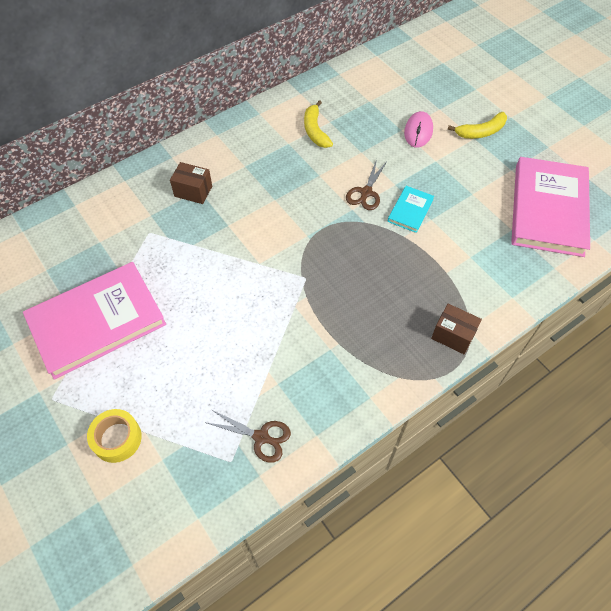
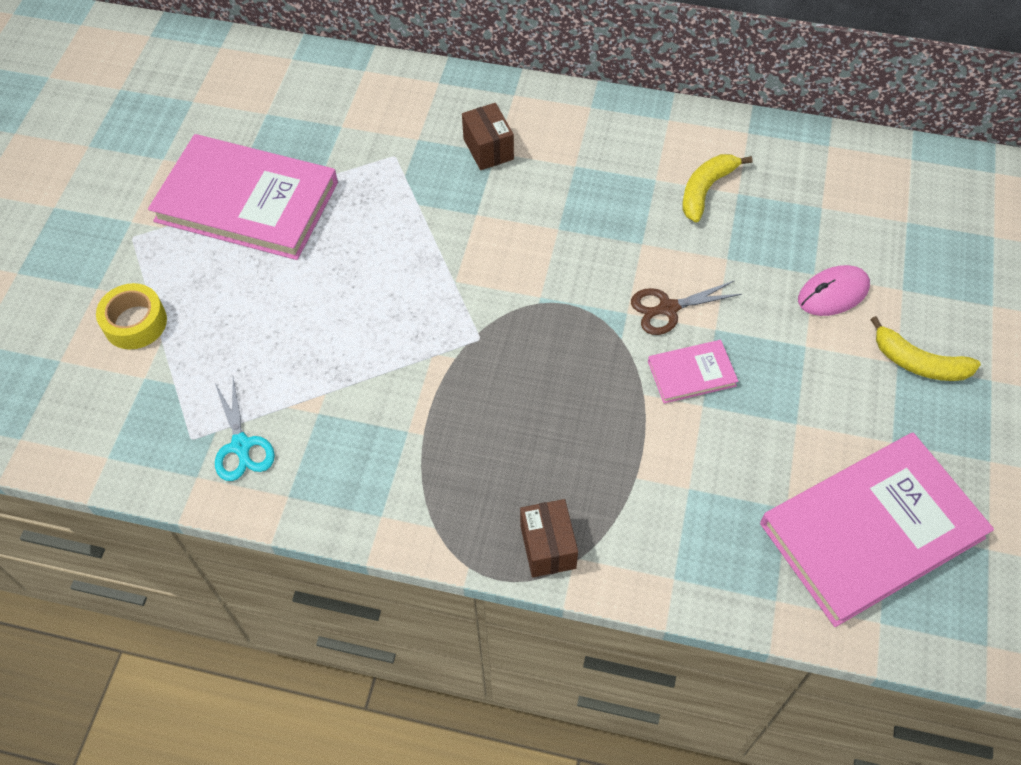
camera: 50 degrees right, 0 degrees up
(262, 437) = (241, 446): brown scissors -> turquoise scissors
(410, 210) = (691, 373): turquoise book -> pink book

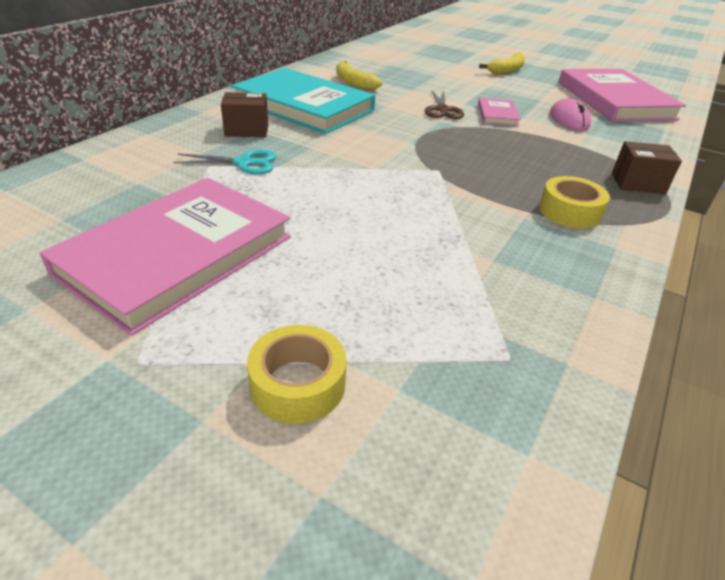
camera: 75 degrees left, 20 degrees down
(241, 446) = (527, 319): turquoise scissors -> turquoise scissors (245, 163)
(439, 472) = (569, 211): none -> yellow tape
(588, 169) = (303, 106): none -> turquoise book
(833, 293) = (453, 74): pink mouse -> pink mouse (569, 120)

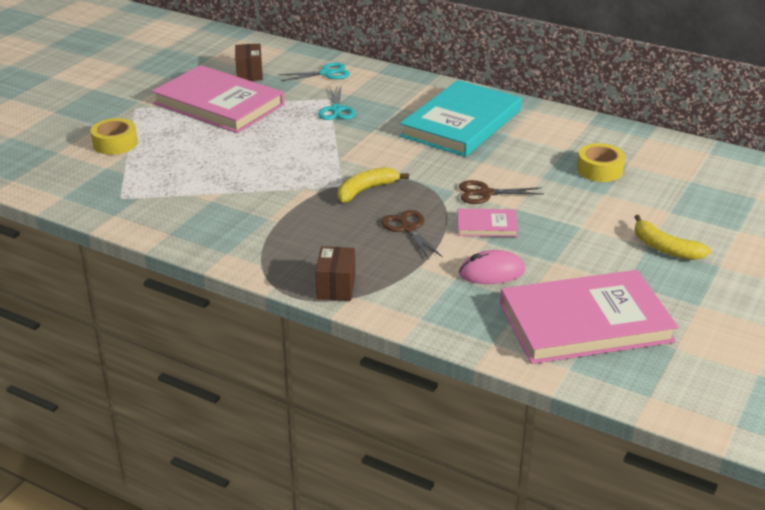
camera: 90 degrees right, 5 degrees down
(125, 163) = (327, 73): none -> turquoise scissors
(247, 130) = (396, 105): brown box -> brown box (249, 74)
(353, 82) = (543, 144): yellow banana -> yellow banana (366, 190)
(514, 144) = (408, 228): none -> brown scissors
(569, 211) = (278, 240): yellow tape -> yellow tape (599, 170)

